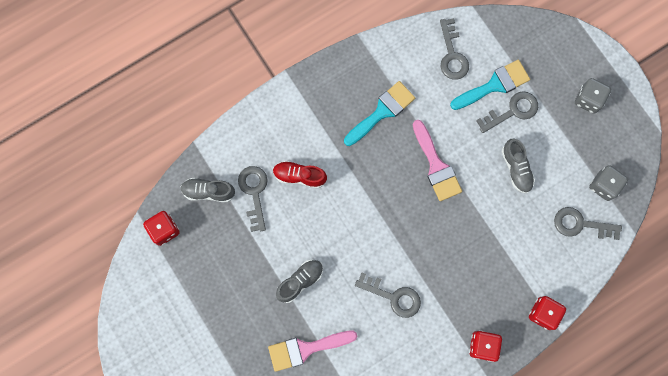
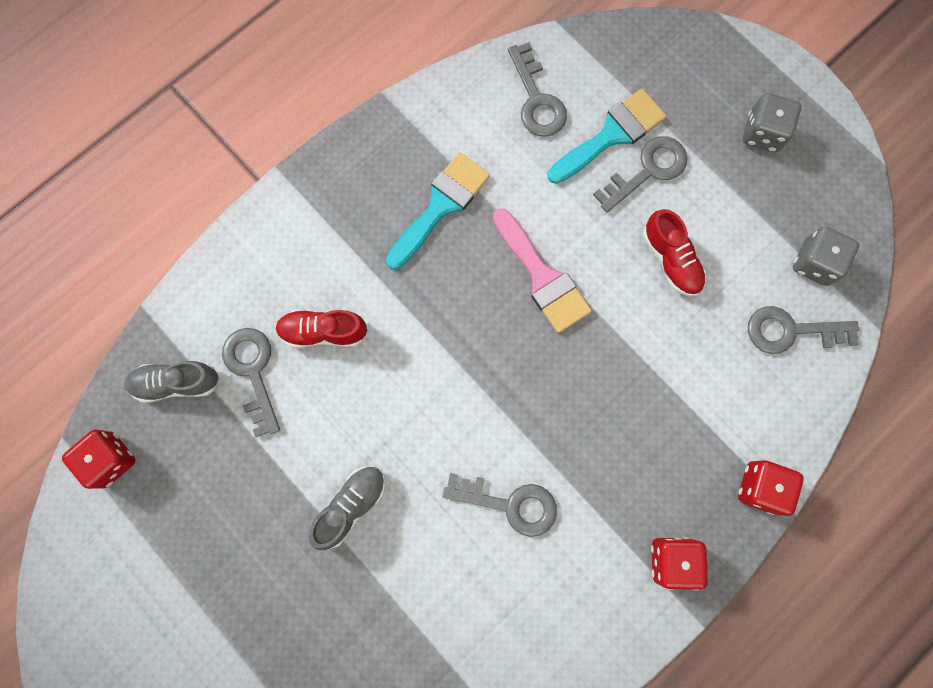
camera: 10 degrees left, 0 degrees up
(306, 348) = (379, 619): pink brush -> none
(516, 168) = (671, 260): grey shoe -> red shoe

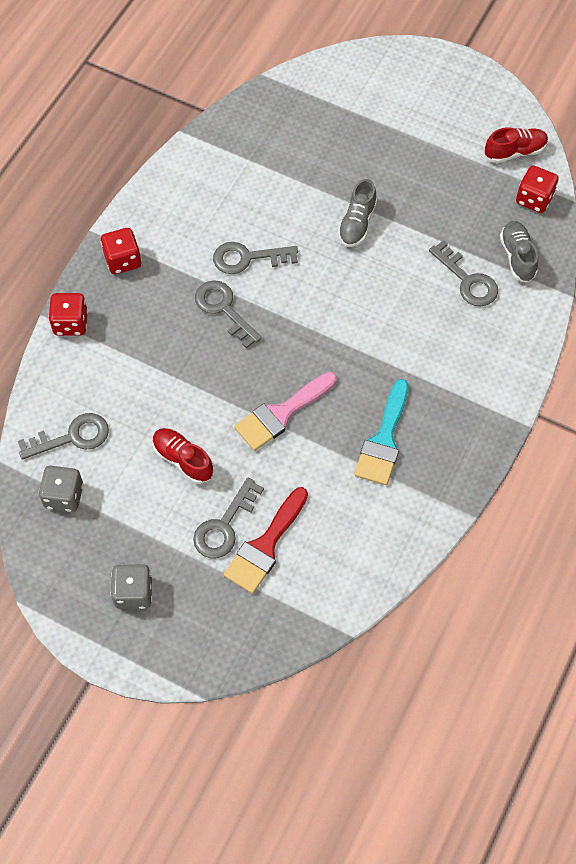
camera: 160 degrees right, 15 degrees down
(176, 383) = (517, 256): grey shoe -> grey shoe turned 75 degrees counterclockwise
(323, 332) = (430, 322): red shoe -> red shoe (515, 152)
(537, 99) = (341, 555): grey key -> grey key (224, 309)
(542, 276) = (281, 413): pink brush -> pink brush turned 75 degrees counterclockwise
(611, 135) = (265, 545): turquoise brush -> red brush

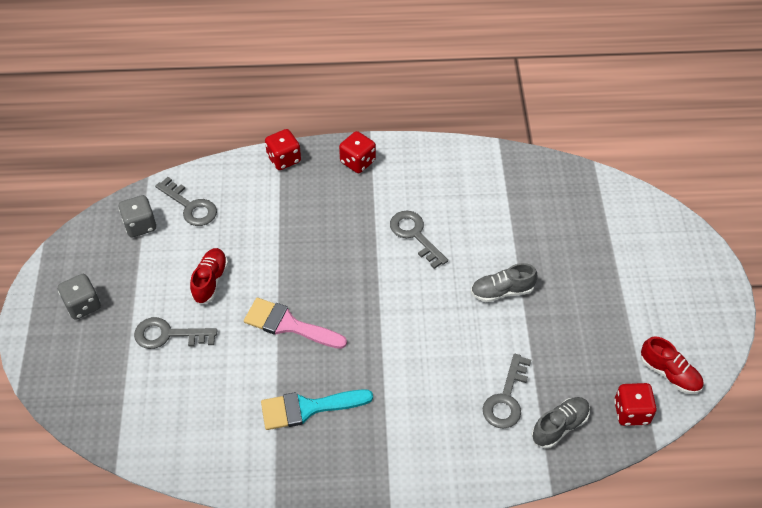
camera: 60 degrees right, 10 degrees down
(224, 309) = (358, 242): grey key -> none
(265, 545) = (165, 370): red brush -> none

